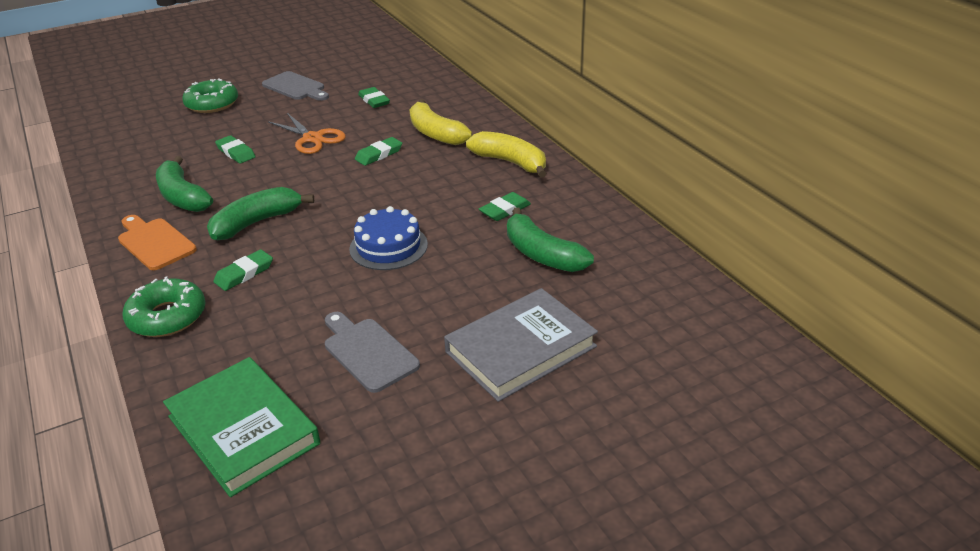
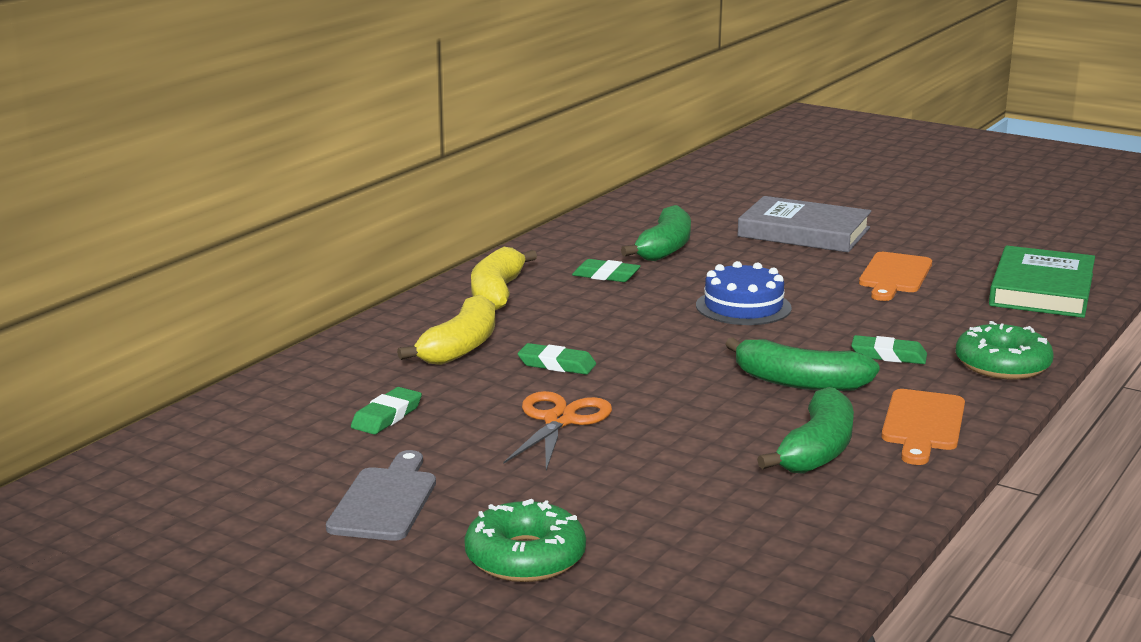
camera: 120 degrees left, 15 degrees down
(236, 152) = (664, 462): green eraser -> none
(368, 352) = (894, 275): grey cutting board -> orange cutting board

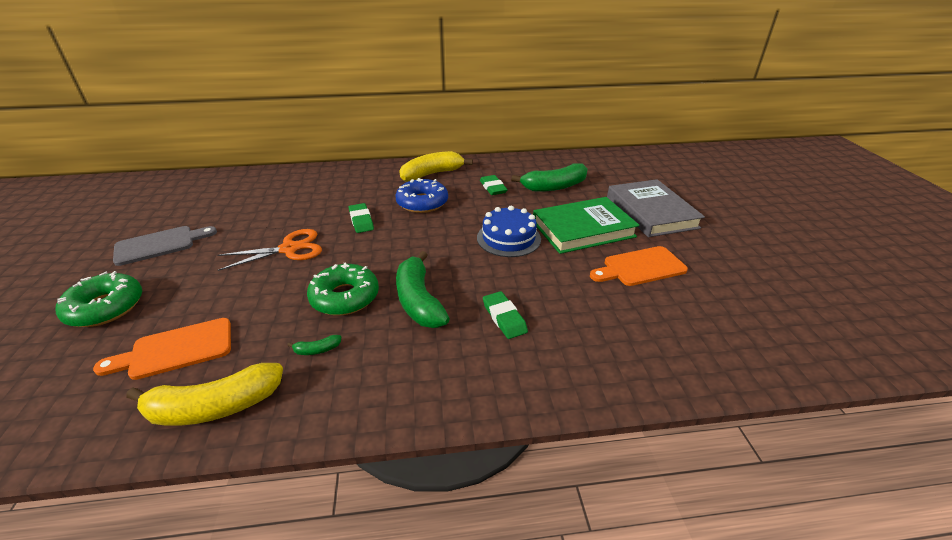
camera: 50 degrees right, 15 degrees up
(387, 416) = (258, 208): green eraser -> none
(460, 347) = (356, 192): yellow banana -> yellow banana (214, 407)
(572, 320) = (422, 203): none -> blue donut
(817, 450) = (317, 350): green banana -> green banana, size x0.41
(922, 424) = (402, 380): orange cutting board -> orange cutting board (176, 350)
(1002, 365) = (553, 377): green donut -> green donut (345, 297)
(1041, 290) = (726, 339): green book -> green book (583, 229)

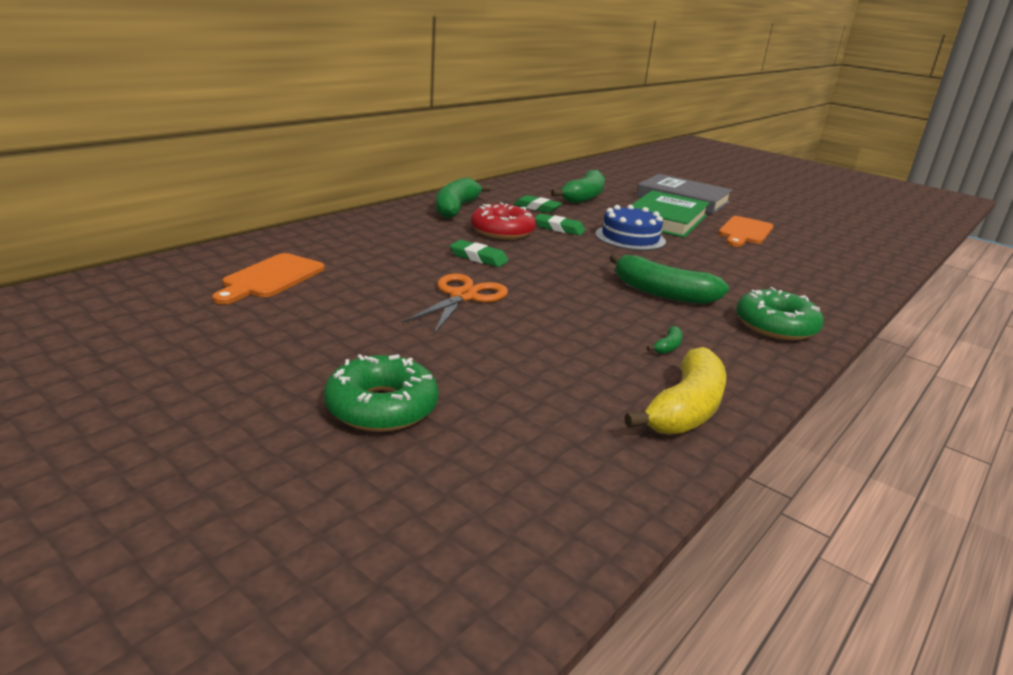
camera: 45 degrees left, 10 degrees down
(160, 245) = (289, 340): grey cutting board -> none
(176, 350) = (555, 398): orange cutting board -> orange cutting board (271, 278)
(345, 297) = (604, 310): green donut -> green donut (775, 326)
(422, 203) = (502, 231): blue donut -> red donut
(432, 174) = (456, 208): yellow banana -> green banana
(504, 317) = (735, 283): green eraser -> green eraser (559, 228)

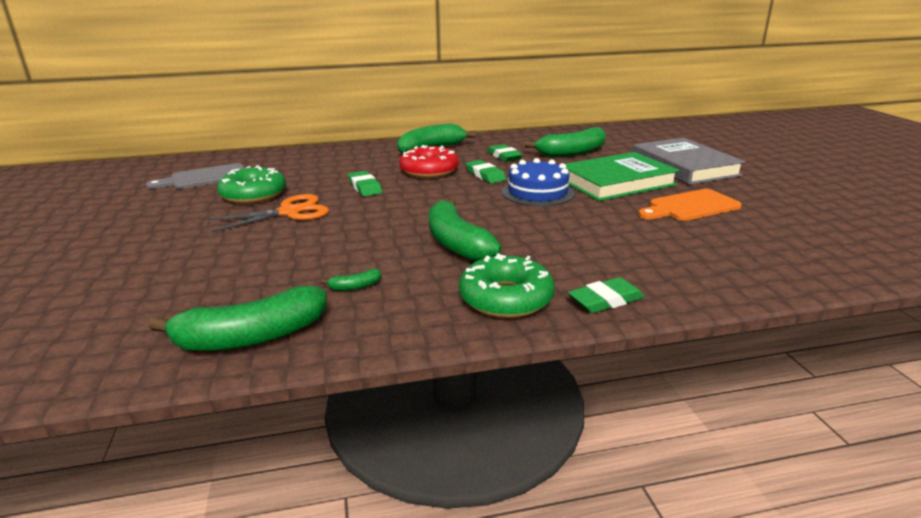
camera: 40 degrees right, 0 degrees up
(271, 278) = (205, 178): orange cutting board -> grey cutting board
(381, 407) = (84, 268): green donut -> green donut (253, 195)
(685, 409) = (251, 337): yellow banana -> green banana
(826, 310) = (605, 300): none -> green eraser

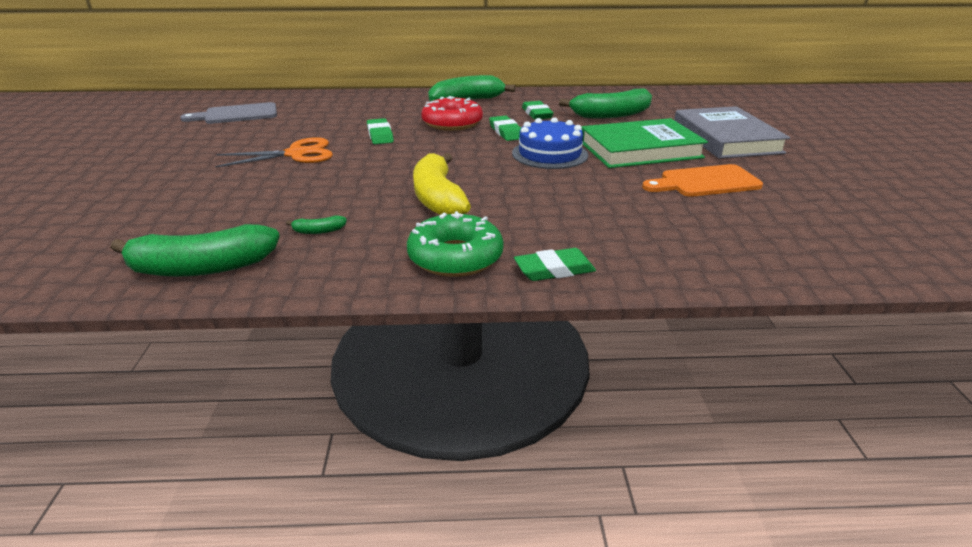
camera: 10 degrees right, 5 degrees up
(253, 195) = (272, 134): green donut -> none
(456, 243) = (438, 198): green banana -> yellow banana

